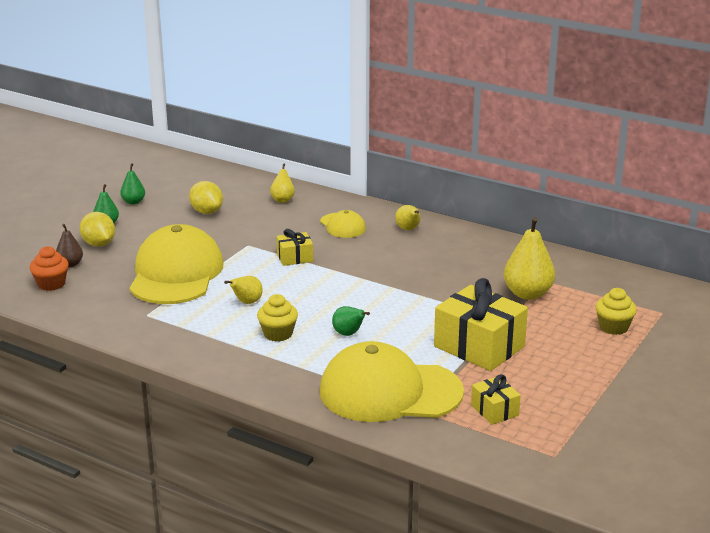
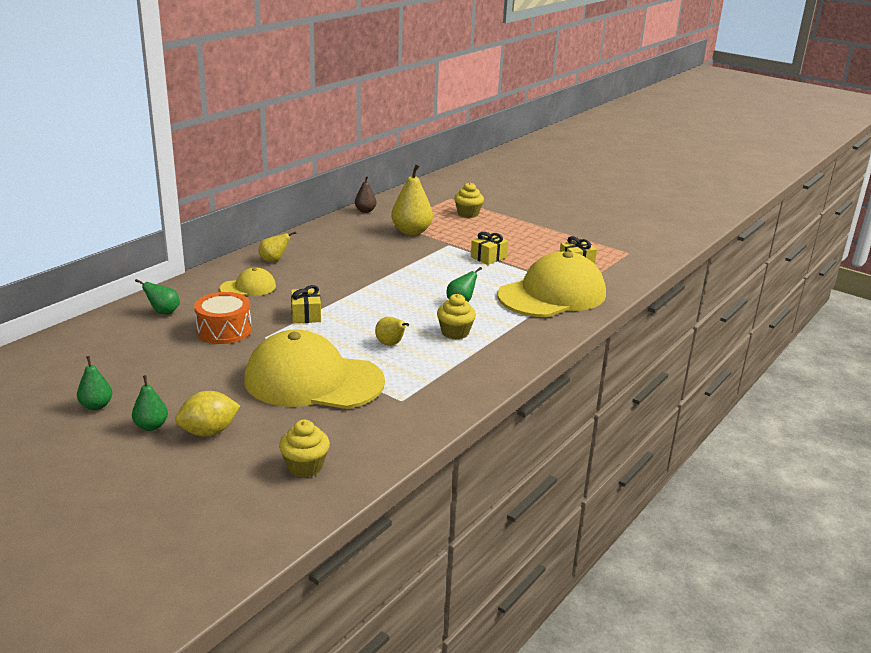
camera: 85 degrees left, 0 degrees up
(51, 284) = (305, 466): orange cupcake -> yellow cupcake
(70, 264) = (256, 453): brown pear -> brown pear (365, 211)
(206, 212) = (163, 357): yellow lemon -> none
(256, 227) = (224, 330): none -> orange drum
(282, 200) = (163, 312): yellow pear -> green pear
(390, 392) = (552, 295): yellow cap -> yellow cap turned 135 degrees counterclockwise
(479, 346) = (488, 257): yellow gift -> yellow gift, size x0.50

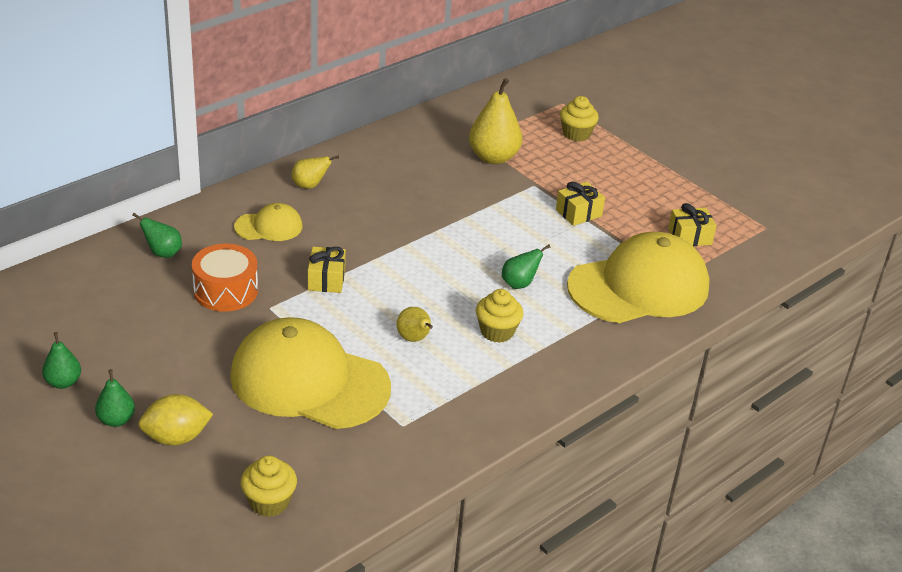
camera: 10 degrees right, 10 degrees up
(365, 211) = (445, 114): brown pear -> none

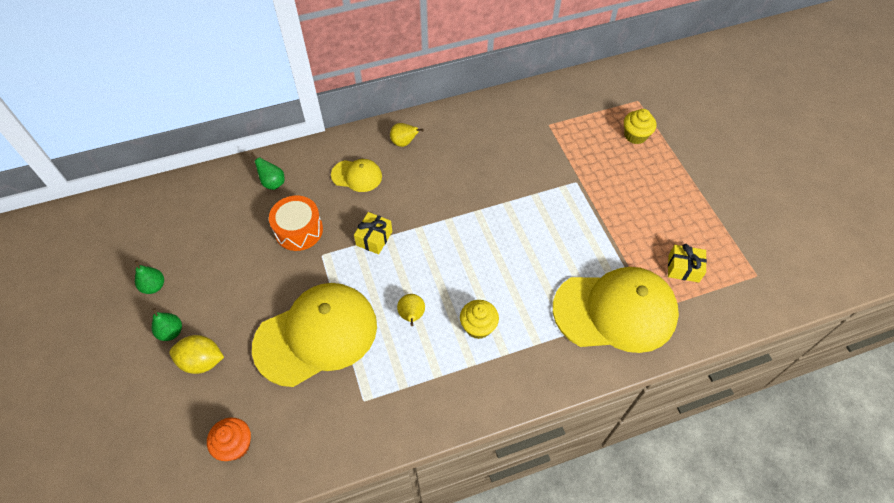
camera: 25 degrees right, 20 degrees up
(269, 502) = (235, 445): yellow cupcake -> orange cupcake
(309, 381) = (316, 335): yellow cap -> yellow cap turned 105 degrees clockwise
(493, 157) = (556, 145): yellow pear -> none
(519, 284) = (518, 282): green pear -> none
(578, 213) = (599, 219): yellow gift -> none

